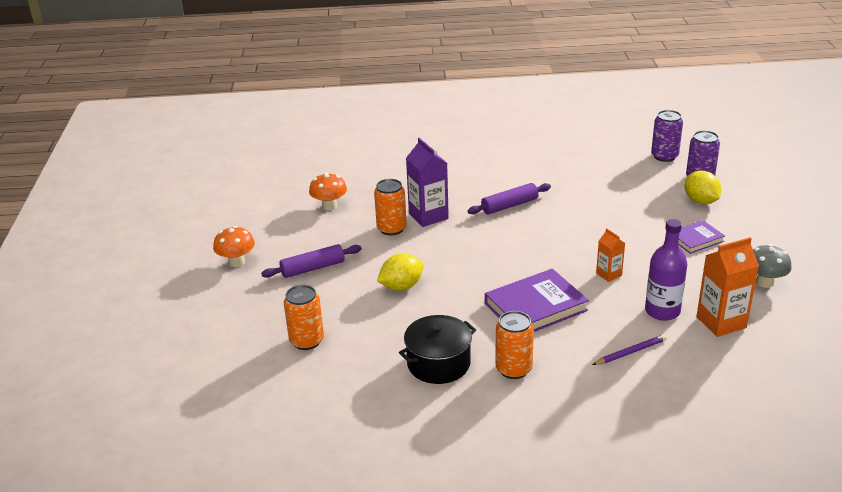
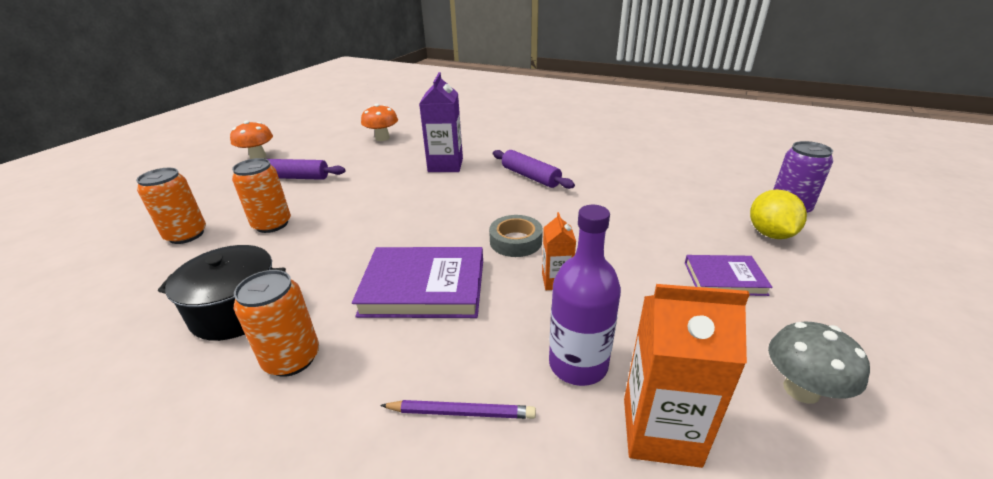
camera: 30 degrees right, 0 degrees up
(391, 228) = (401, 166): orange can -> orange can (272, 224)
(401, 286) = (333, 215): yellow lemon -> none
(509, 205) = (530, 177): purple rolling pin -> purple rolling pin turned 45 degrees clockwise
(557, 259) = (515, 241): none -> grey tape
(664, 156) = (757, 176): purple can -> none

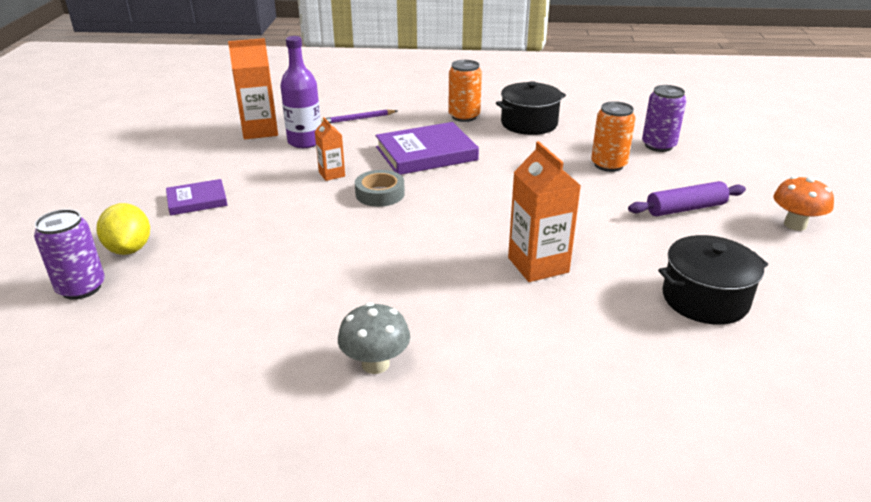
camera: 155 degrees right, 0 degrees up
(186, 235) = (658, 145): orange can -> purple can
(382, 138) = (705, 299): orange mushroom -> black pot
(445, 165) = (538, 265): purple carton -> orange carton
(530, 177) = (410, 270): purple rolling pin -> none
(801, 389) = (179, 155): grey mushroom -> grey mushroom (375, 364)

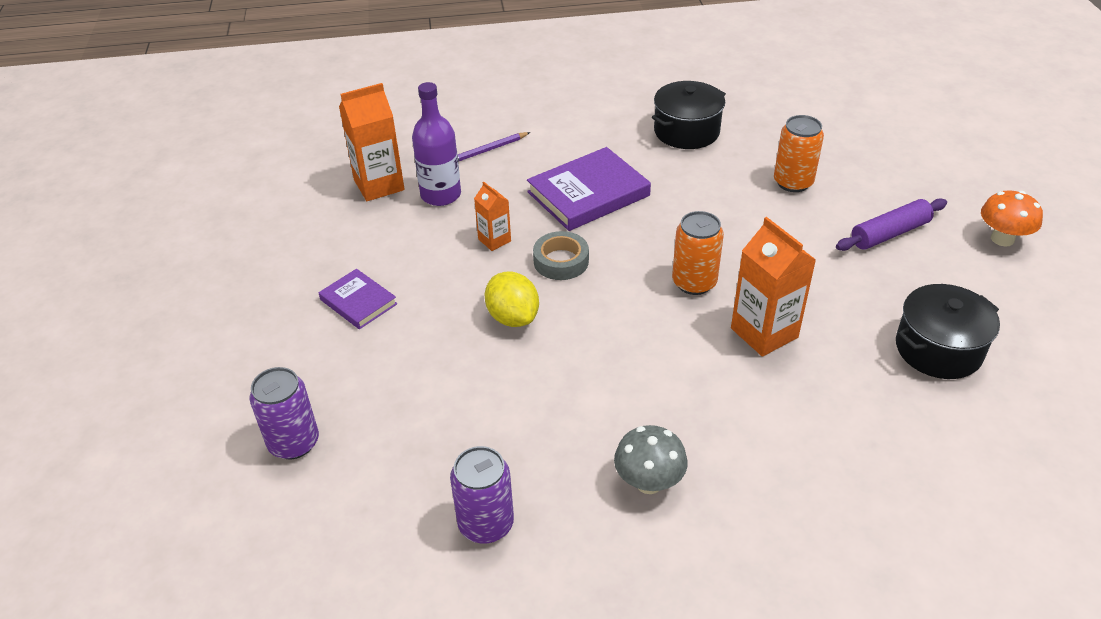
camera: 10 degrees left, 10 degrees up
(129, 249) = (318, 382): yellow lemon -> yellow lemon (513, 317)
(197, 200) = (358, 302): purple book -> purple book turned 75 degrees clockwise
(464, 116) = (609, 130): orange can -> orange can (694, 282)
(658, 145) = (837, 146): purple can -> purple can (486, 524)

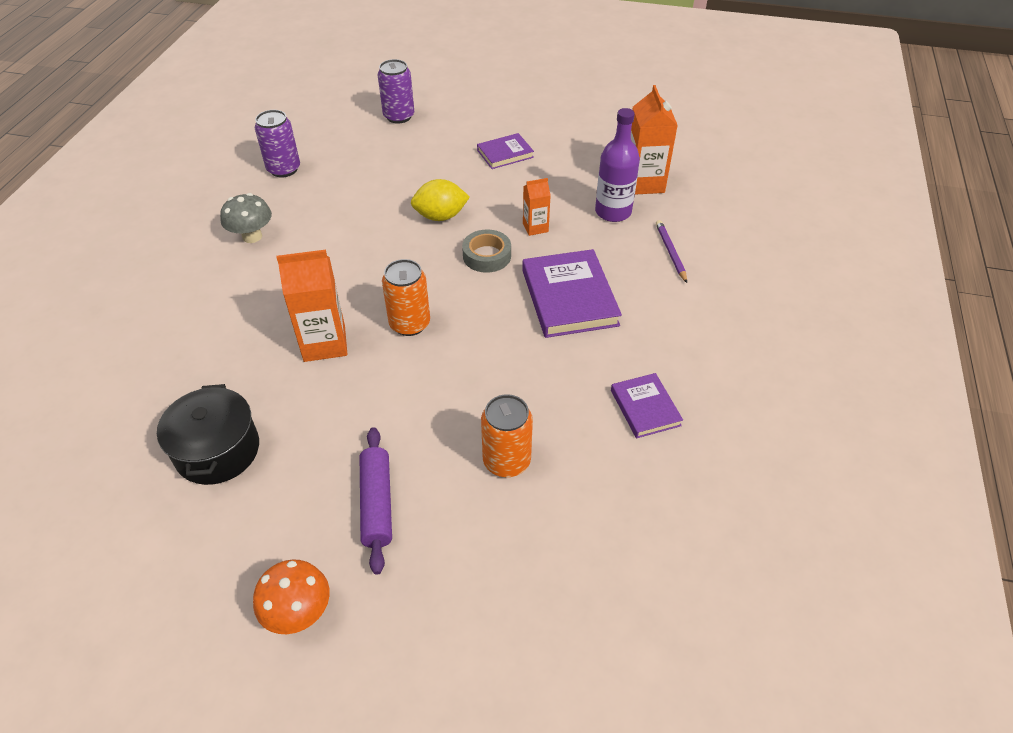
camera: 110 degrees right, 5 degrees up
(686, 131) = (645, 408): black pot -> purple book

